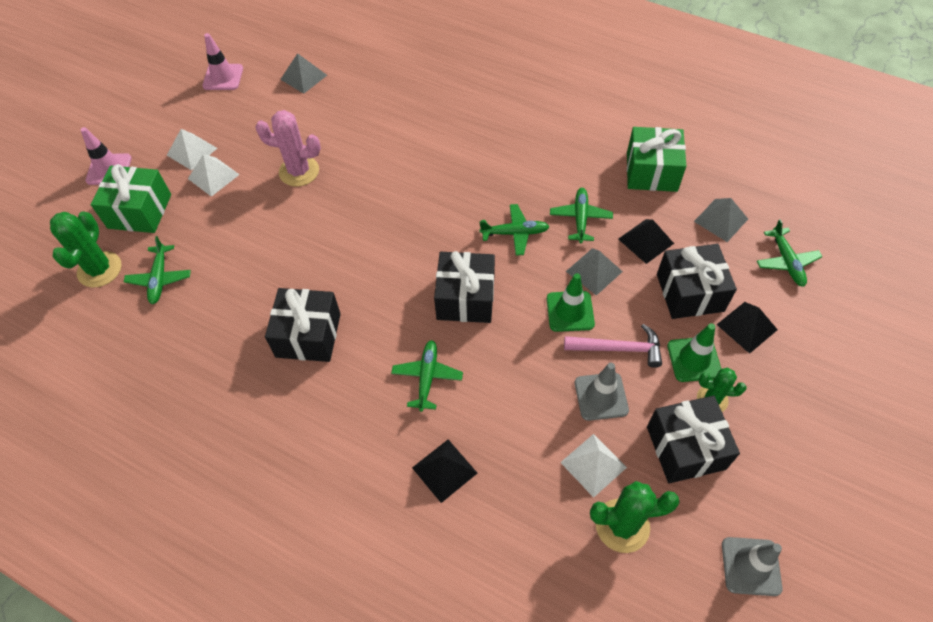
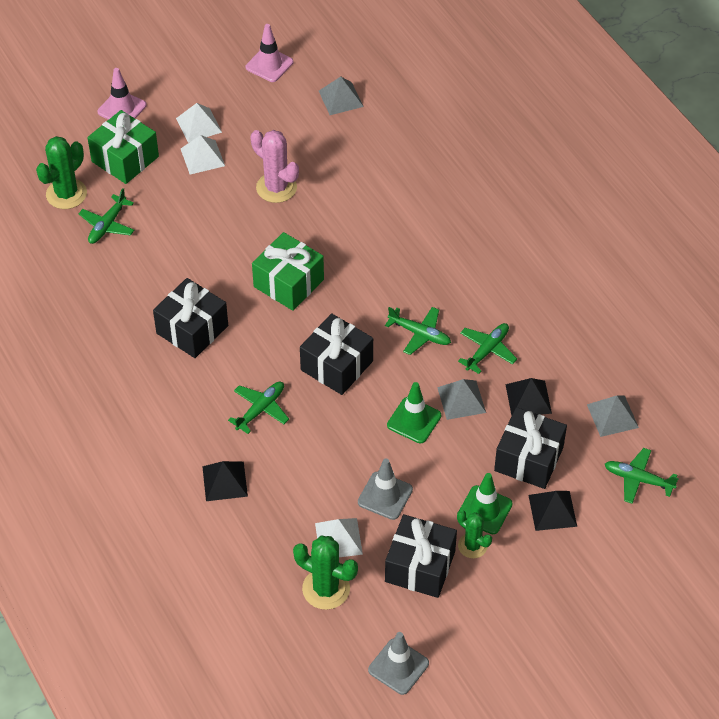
camera: 30 degrees right, 5 degrees down
(618, 348) = (429, 469): pink hammer -> none
(651, 172) = (587, 343): green gift -> green gift (288, 283)
(786, 261) = (638, 479): green plane -> green plane turned 90 degrees clockwise

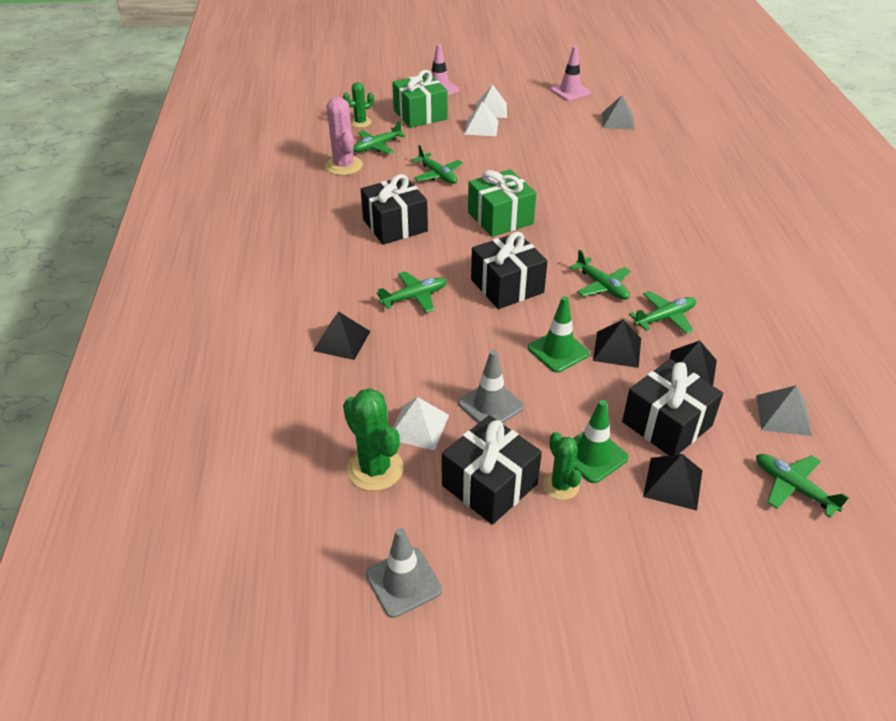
camera: 25 degrees right, 10 degrees down
(66, 194) = (360, 122): green cactus -> green cactus, size x0.63
(195, 245) = (437, 175): none -> green plane
(276, 188) = (529, 158): pink cactus -> pink cactus (344, 166)
(461, 400) = (617, 349): grey pyramid -> black pyramid

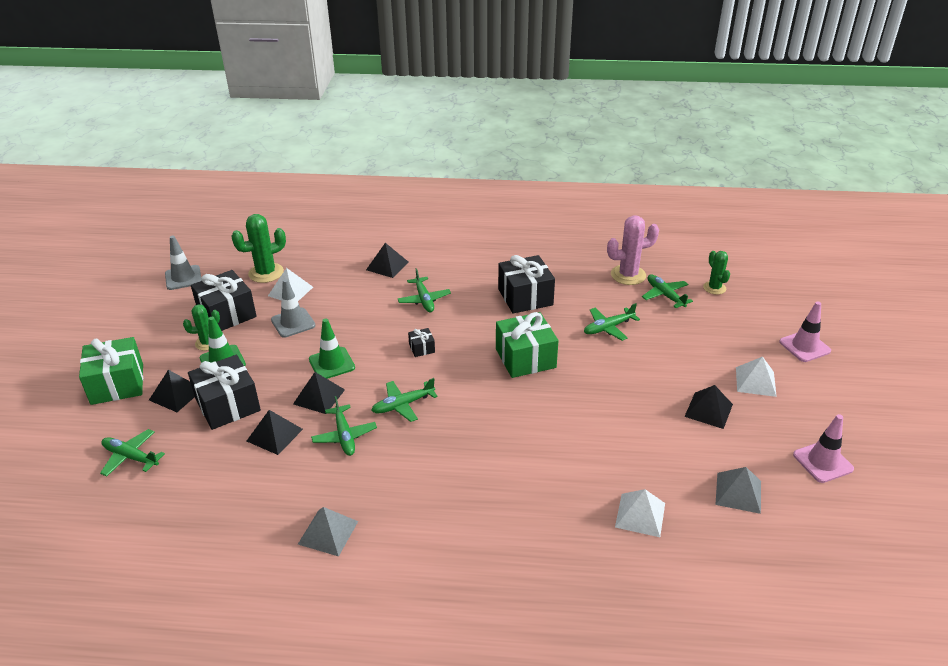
camera: 100 degrees right, 5 degrees down
(420, 115) = (736, 327): green gift -> green gift (117, 384)
(481, 127) = (710, 368): white pyramid -> white pyramid (640, 515)
(507, 286) = (422, 348): black gift -> black gift, size x0.45
(535, 129) = (708, 410): none -> black pyramid
(783, 415) = (197, 477): grey pyramid -> grey pyramid (328, 532)
(793, 488) = (131, 457): green plane -> green plane turned 120 degrees counterclockwise

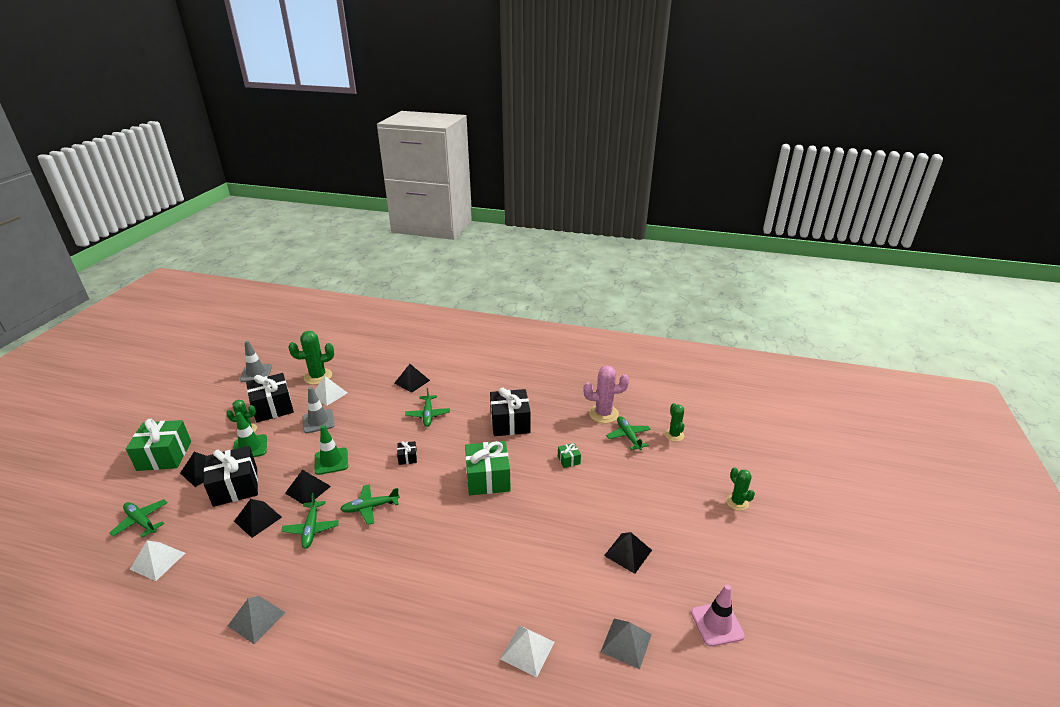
camera: 10 degrees right, 5 degrees down
(608, 328) = (568, 460): green plane -> green gift
(755, 381) = (680, 530): white pyramid -> white pyramid (157, 561)
(804, 346) = (737, 502): pink traffic cone -> green cactus

